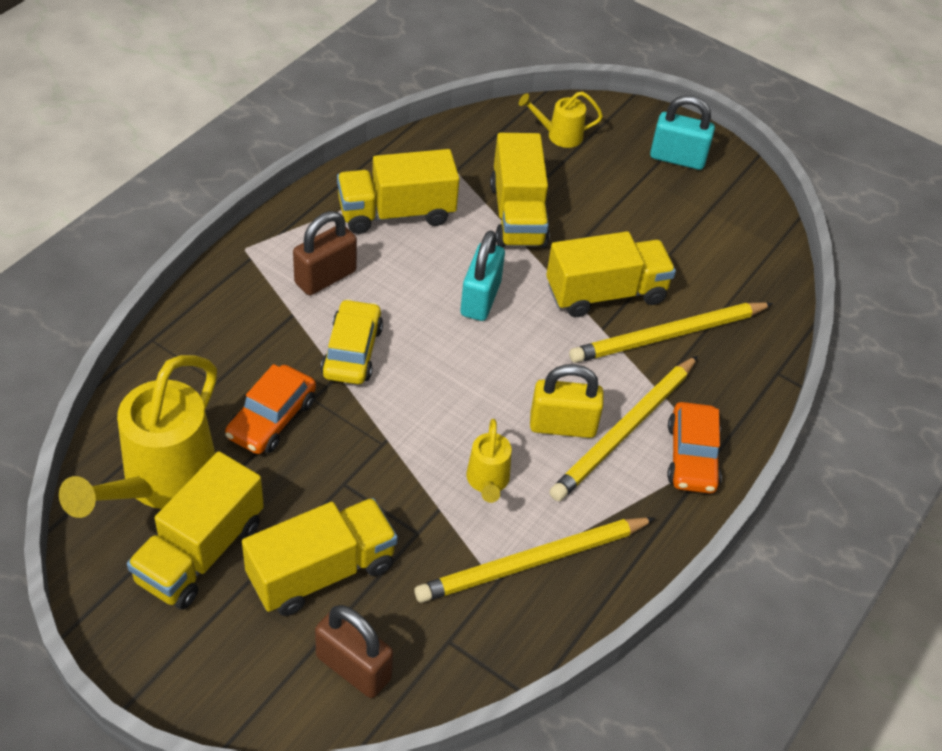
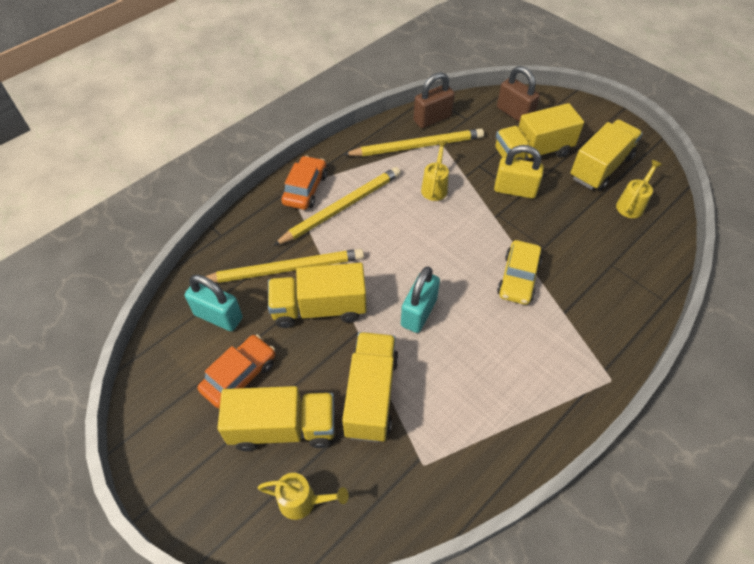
camera: 165 degrees left, 5 degrees up
(161, 482) = (631, 205): yellow watering can -> yellow watering can, size x0.49
(272, 419) = (570, 236): orange car -> orange car (239, 376)
(325, 277) = (541, 344): brown padlock -> brown padlock (432, 119)
(396, 213) = (480, 408): yellow truck -> yellow truck (283, 428)
(562, 425) = (380, 214): yellow padlock -> yellow padlock (515, 190)
(677, 158) = (193, 455): turquoise padlock -> turquoise padlock (218, 316)

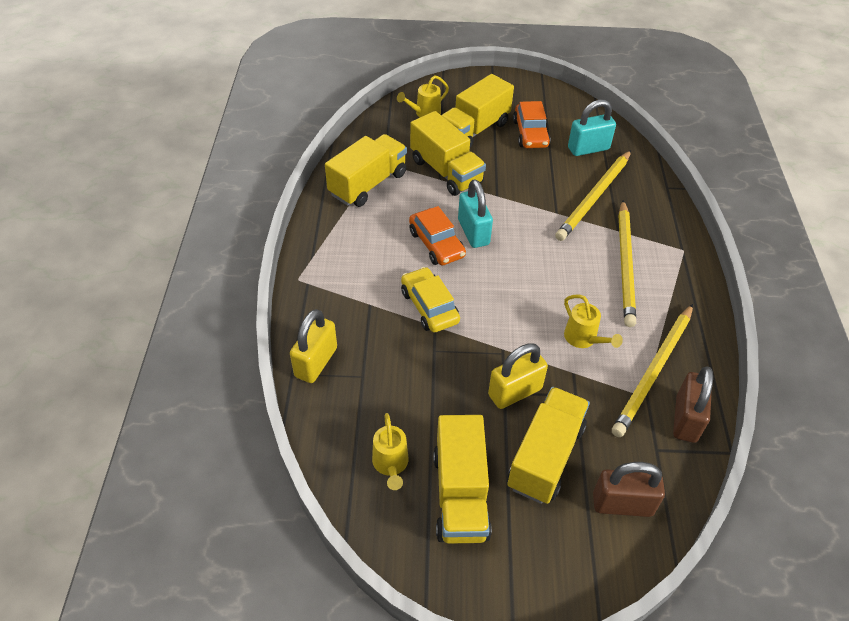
camera: 135 degrees right, 5 degrees down
(305, 189) = (672, 258): orange car -> orange car (436, 244)
(319, 308) = (538, 191): yellow truck -> yellow truck (368, 184)
(641, 297) = (316, 362): none -> yellow padlock

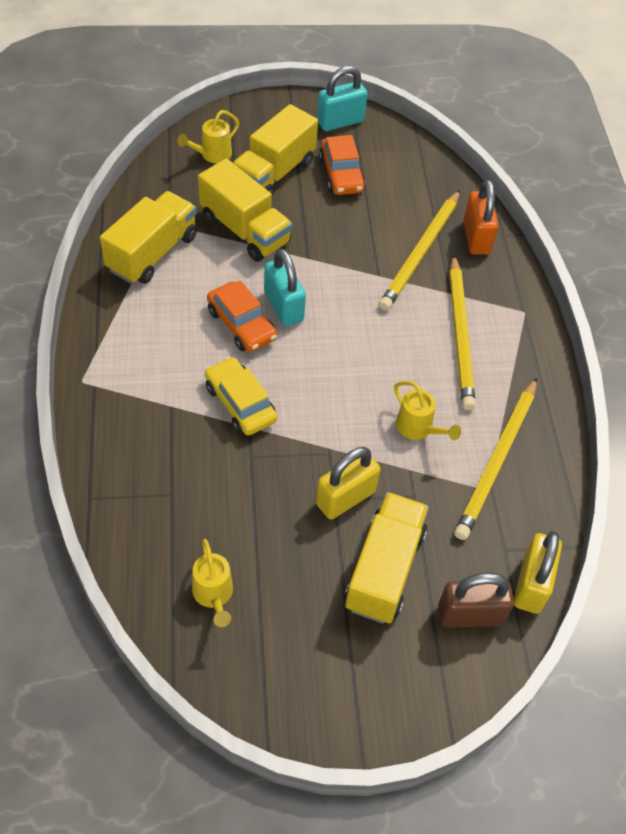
camera: 10 degrees left, 5 degrees up
(316, 362) = (115, 482): yellow padlock -> yellow padlock (531, 584)
(460, 494) = (294, 621): yellow truck -> none
(588, 148) = (410, 190): turquoise padlock -> turquoise padlock (340, 121)
(643, 188) = (476, 237): none -> orange padlock
(686, 419) = (534, 512): brown padlock -> none

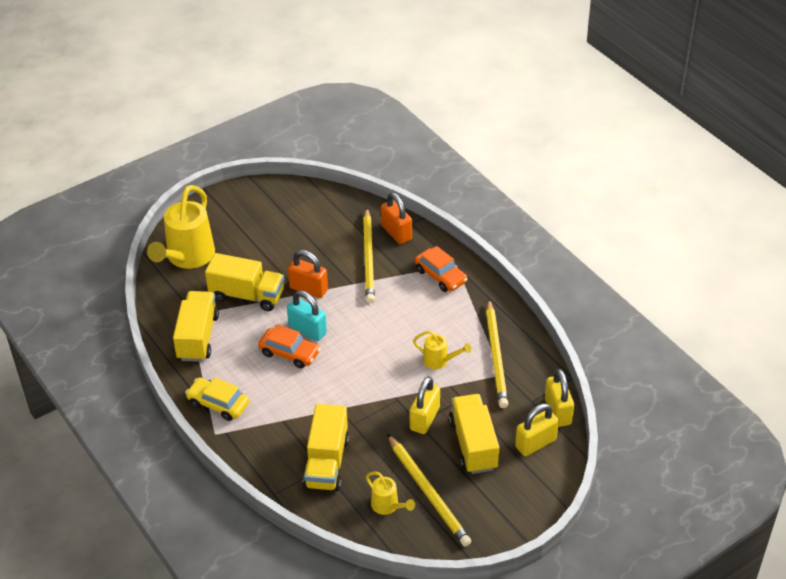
camera: 25 degrees left, 10 degrees down
(212, 155) = (187, 257): yellow watering can -> yellow watering can, size x2.06
(240, 403) = (324, 398): yellow car -> yellow car (218, 404)
(274, 173) = (238, 251): yellow truck -> yellow truck (326, 462)
(321, 257) = (308, 289): none -> orange padlock
(340, 121) = (256, 197): turquoise padlock -> none
(341, 174) = (283, 231): orange car -> orange car (440, 276)
(460, 334) = (426, 295): yellow pencil -> yellow pencil (428, 492)
(470, 615) = (535, 443): brown padlock -> yellow padlock

